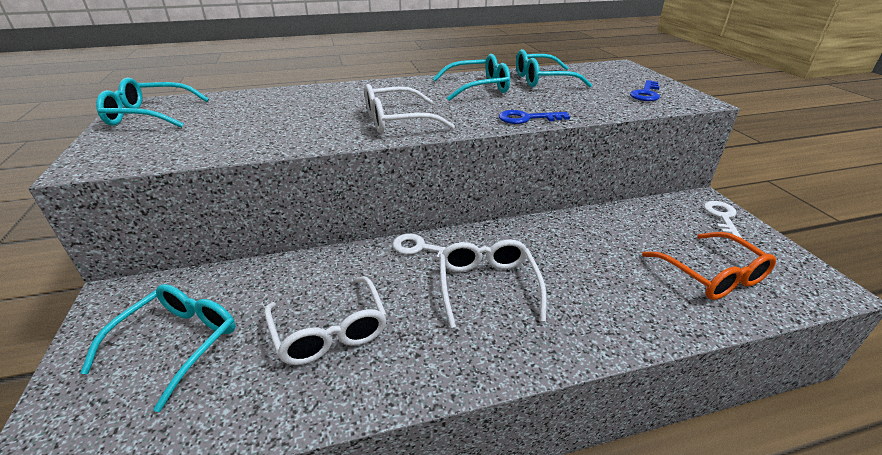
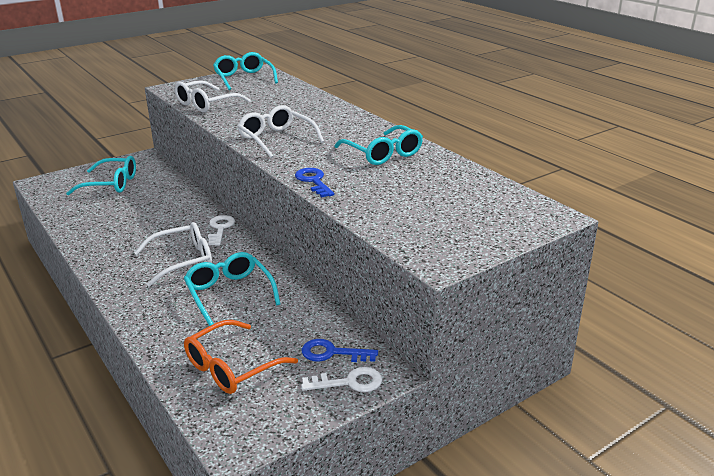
camera: 70 degrees right, 5 degrees down
(330, 331) = (127, 218): white glasses -> white glasses (206, 104)
(542, 80) = (437, 178): turquoise glasses -> turquoise glasses (229, 293)
(646, 94) = (438, 232): blue key -> blue key (332, 353)

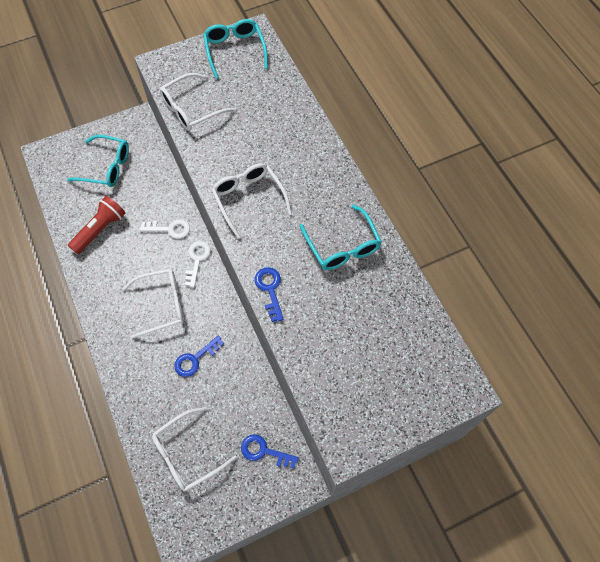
camera: 10 degrees right, 35 degrees up
(105, 220) = (100, 230): none -> red flashlight
(229, 293) = (195, 359): turquoise glasses -> blue key
(231, 367) = (187, 454): orange glasses -> white glasses
(349, 382) = (270, 488): white key -> white key (170, 229)

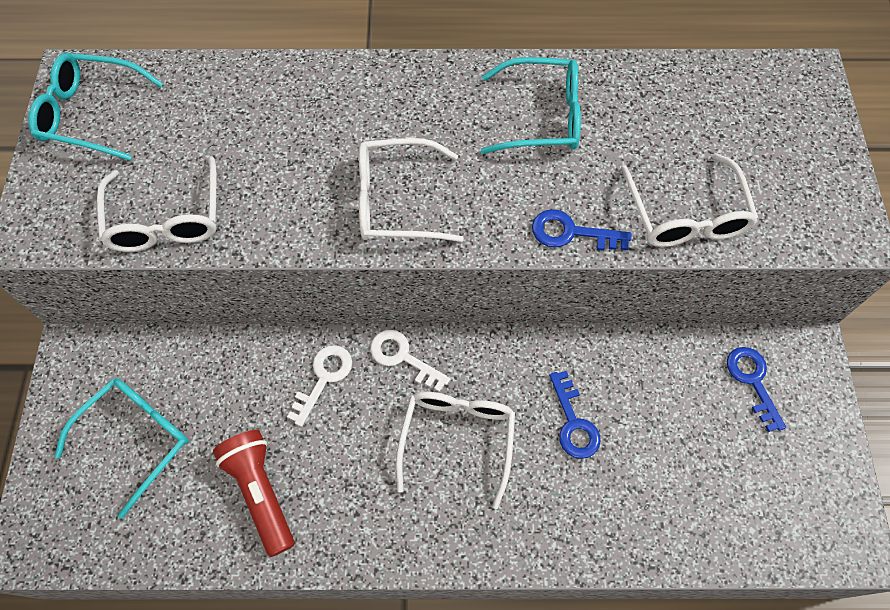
camera: 65 degrees left, 0 degrees up
(187, 454) = (723, 489): white glasses -> white glasses (686, 215)
(264, 451) = (752, 381): blue key -> blue key turned 120 degrees clockwise

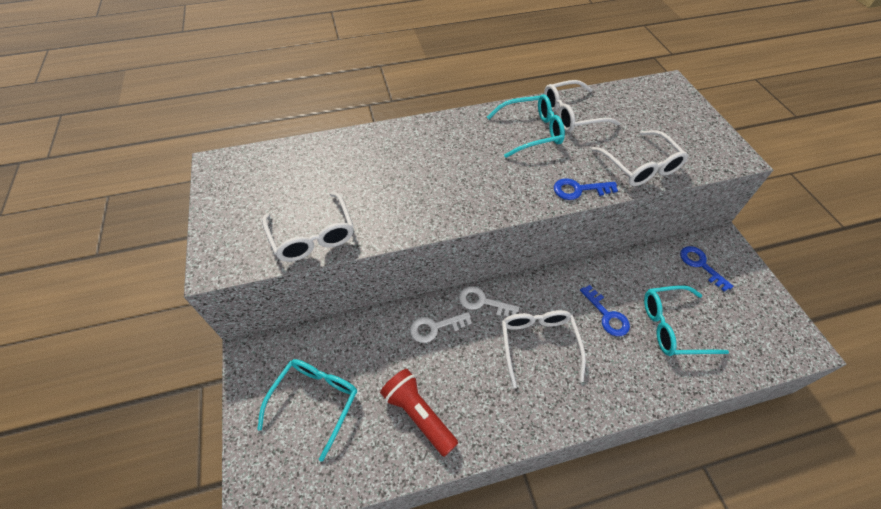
camera: 15 degrees left, 10 degrees down
(91, 114) = (238, 184): turquoise glasses -> turquoise glasses (672, 326)
(324, 378) = (435, 327): white key -> white key turned 120 degrees counterclockwise
(396, 201) = (463, 194): white glasses -> white glasses (571, 115)

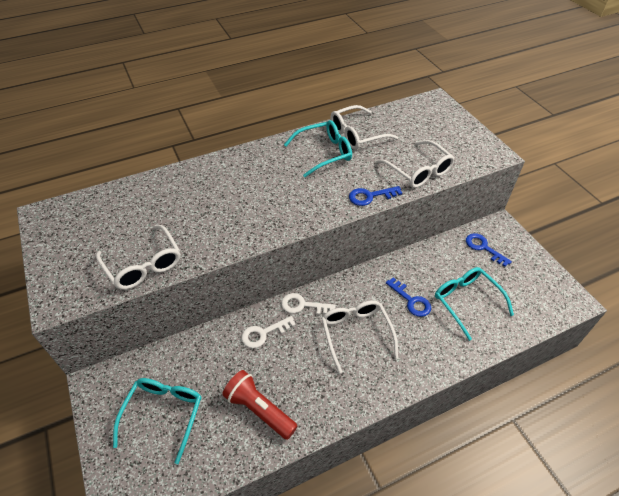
camera: 10 degrees left, 5 degrees down
(672, 326) = (466, 301): turquoise glasses -> turquoise glasses turned 75 degrees clockwise

